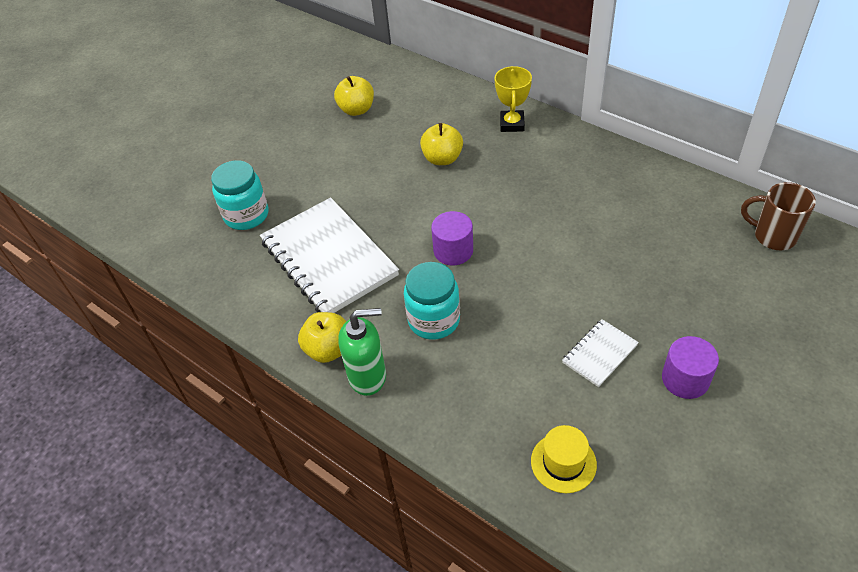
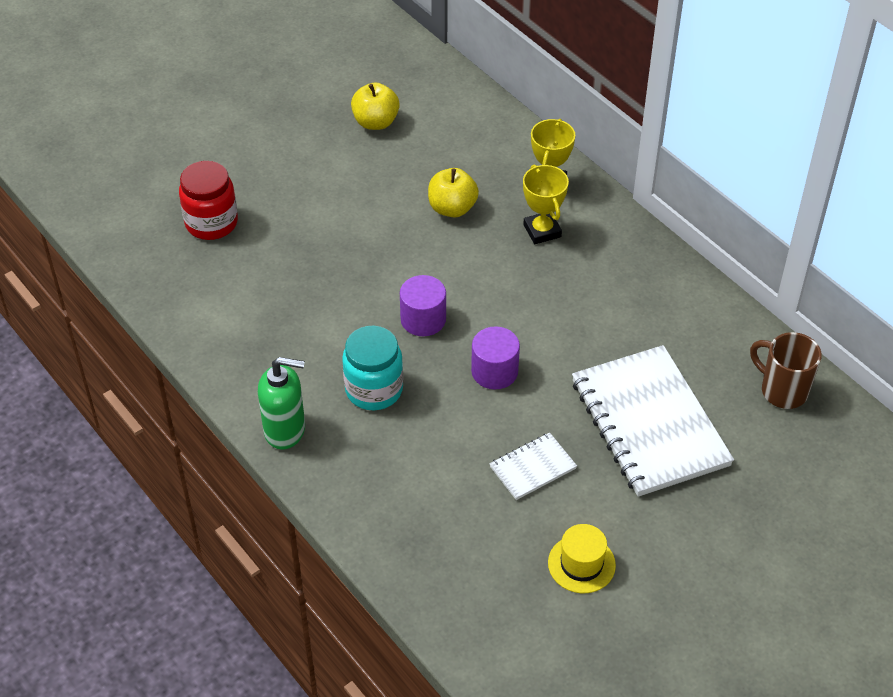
camera: 10 degrees right, 0 degrees up
(246, 215) = (211, 223): turquoise jar -> red jar
(328, 349) = (254, 393): yellow apple -> none
(329, 258) = (285, 295): white notebook -> white notebook (649, 423)
(521, 159) = (542, 231): none -> yellow trophy
(563, 463) = (449, 562): yellow hat -> yellow hat (581, 564)
(685, 379) = (609, 515): purple cylinder -> purple cylinder (494, 371)

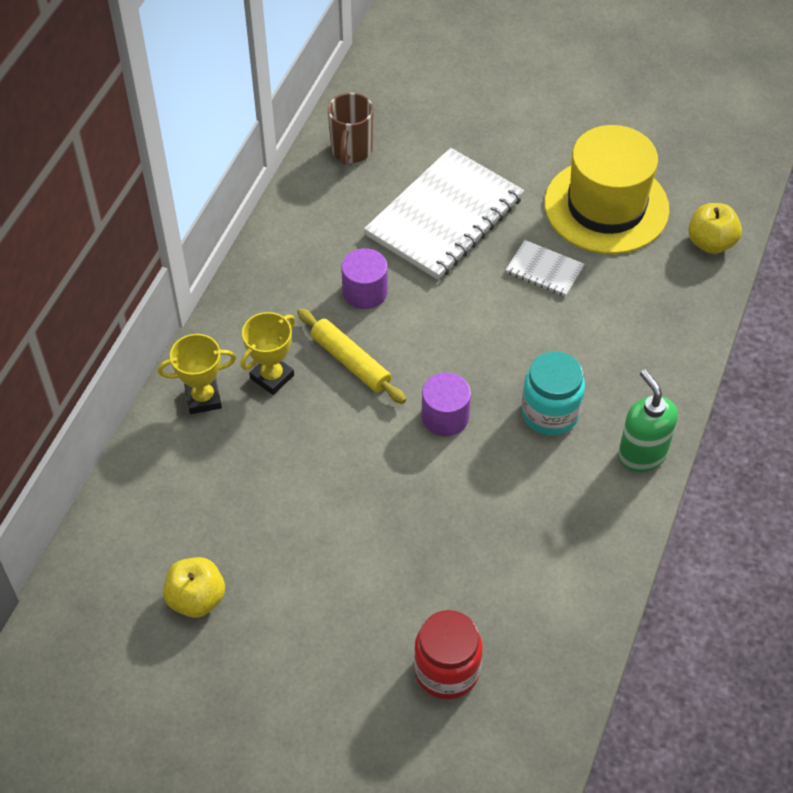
camera: 120 degrees left, 5 degrees up
(452, 208) = (286, 463): yellow apple -> yellow apple (710, 243)
(494, 371) = (466, 337): purple cylinder -> purple cylinder (365, 291)
(523, 284) = (351, 361): none -> yellow rolling pin
(581, 564) = (606, 206): yellow hat -> yellow hat, size x2.19

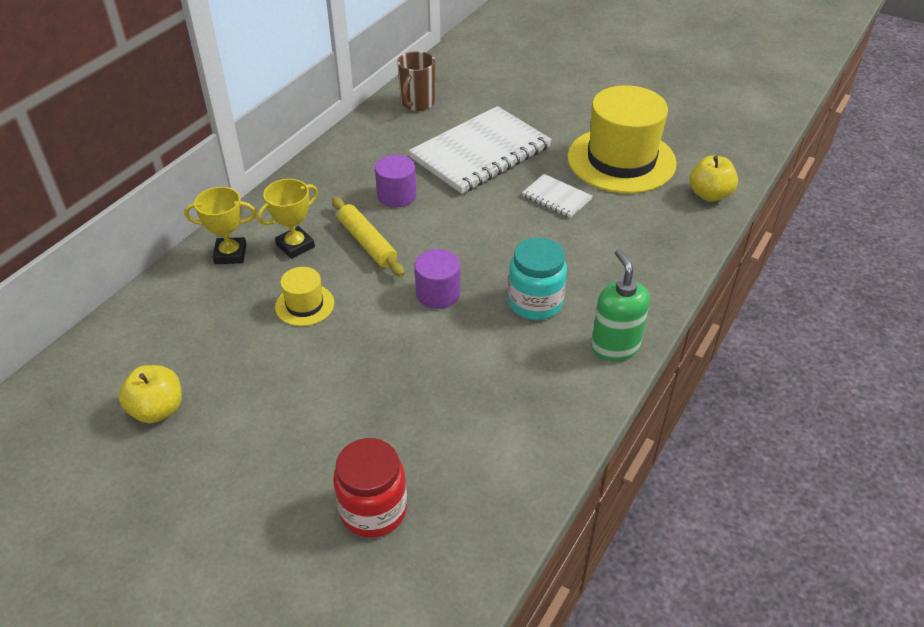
camera: 10 degrees right, 10 degrees down
(307, 452) = (304, 305): none -> yellow hat

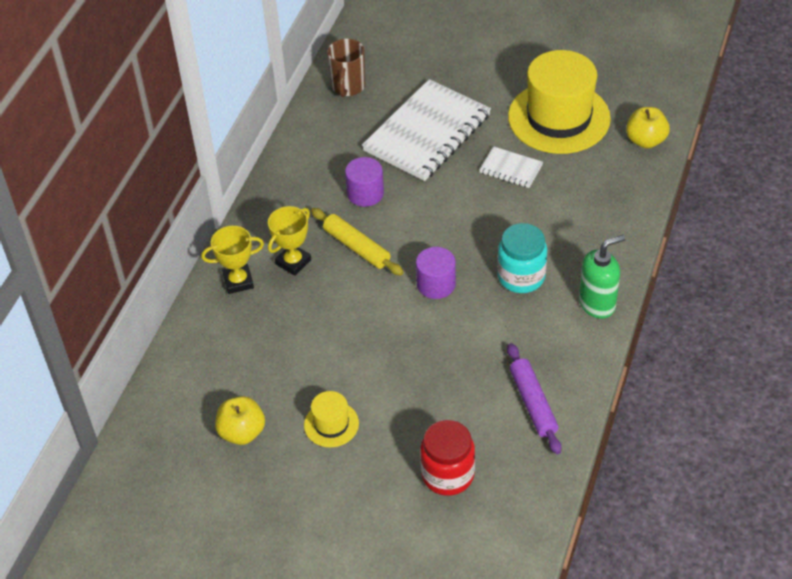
camera: 10 degrees left, 5 degrees up
(304, 305) = (325, 317): yellow hat -> yellow hat (331, 424)
(506, 444) = (533, 403): none -> purple rolling pin
(614, 347) = (597, 304): green soap dispenser -> green soap dispenser turned 90 degrees clockwise

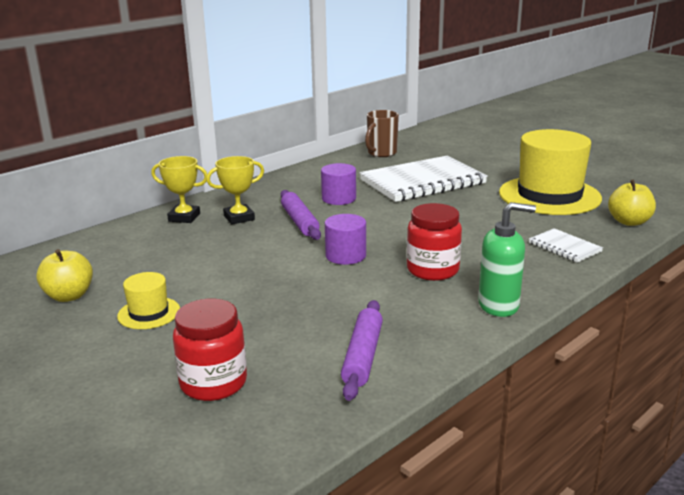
camera: 25 degrees right, 25 degrees down
(357, 247) = (300, 222): yellow rolling pin -> purple rolling pin
(511, 169) = (480, 211): white notebook -> white notebook (564, 247)
(521, 277) = (432, 270): turquoise jar -> red jar

